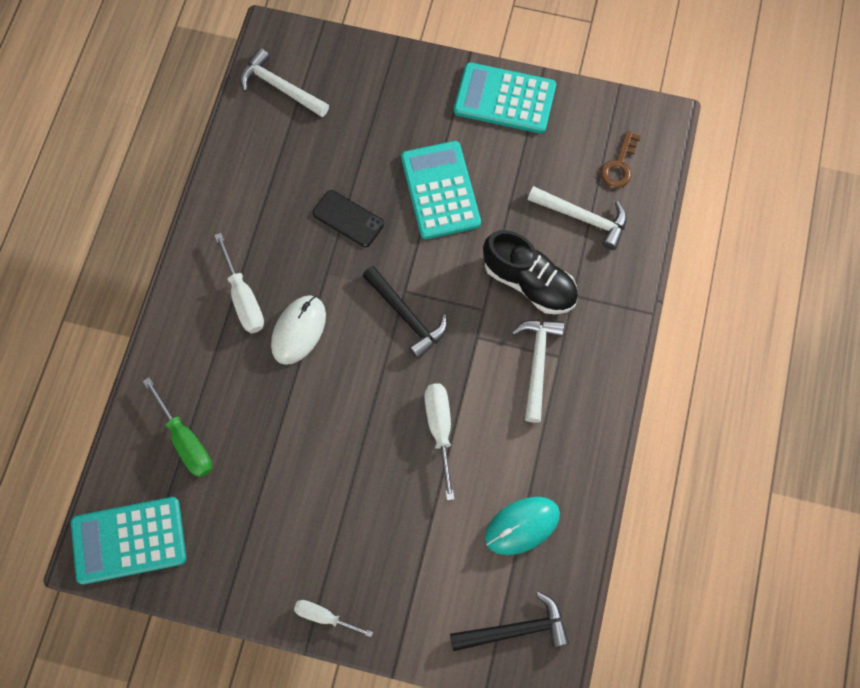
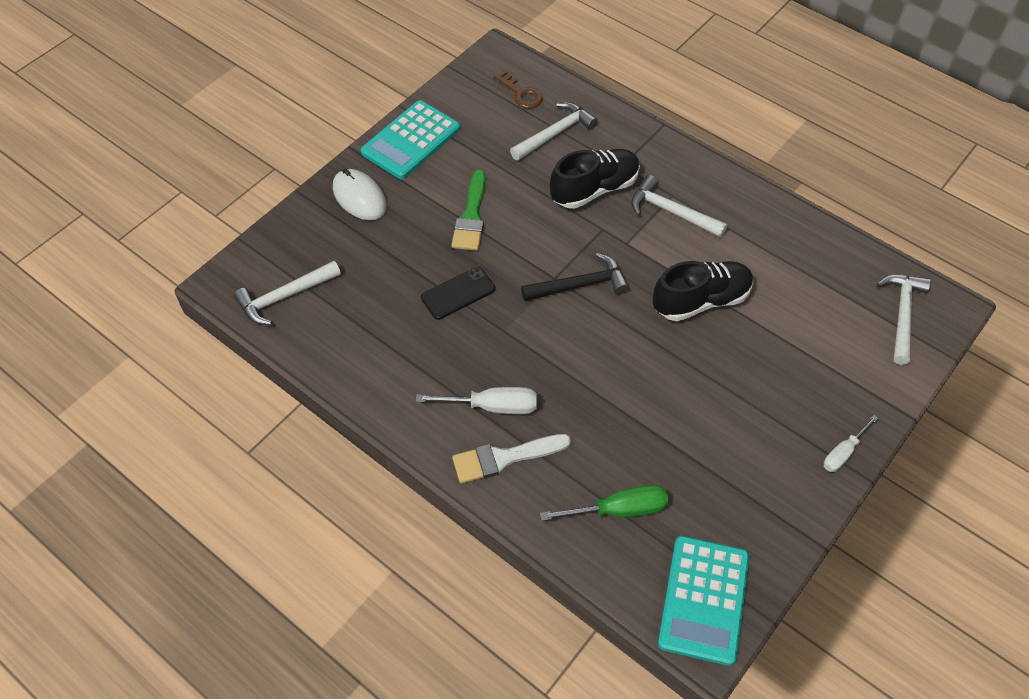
camera: 65 degrees left, 15 degrees down
(197, 329) = (504, 458): none -> white brush
(298, 330) = (551, 373): white mouse -> white mouse (359, 197)
(440, 190) = (471, 216): turquoise calculator -> green brush
(440, 430) = (701, 301): white screwdriver -> black shoe
(515, 629) = (902, 315): black hammer -> white hammer
(522, 526) = (812, 276): turquoise mouse -> none

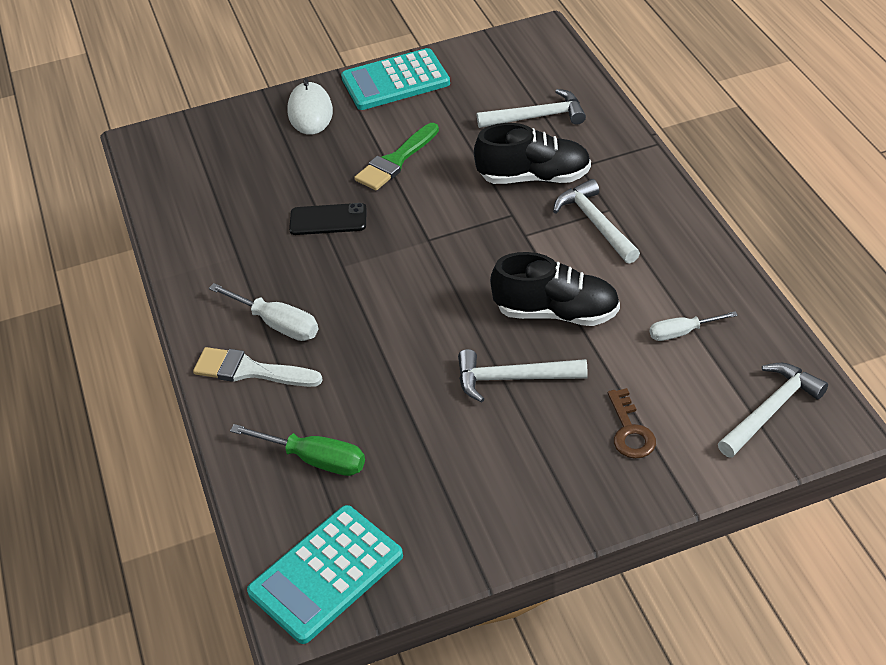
camera: 35 degrees right, 10 degrees down
(285, 297) = (180, 169): white hammer -> white hammer (513, 379)
(521, 93) = (533, 73): brown key -> brown key (630, 431)
(579, 285) = (446, 254): black hammer -> none
(843, 452) = (587, 510): white screwdriver -> white screwdriver (682, 332)

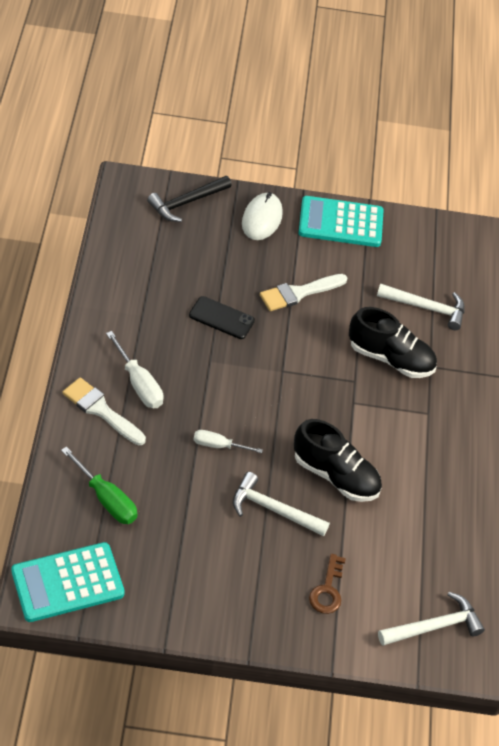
camera: 15 degrees right, 5 degrees up
(219, 131) = (187, 202): none -> black hammer
(395, 161) = (299, 293): green brush -> white brush
(596, 224) = (410, 420): white hammer -> none
(682, 332) = (413, 537): white screwdriver -> white screwdriver (219, 445)

